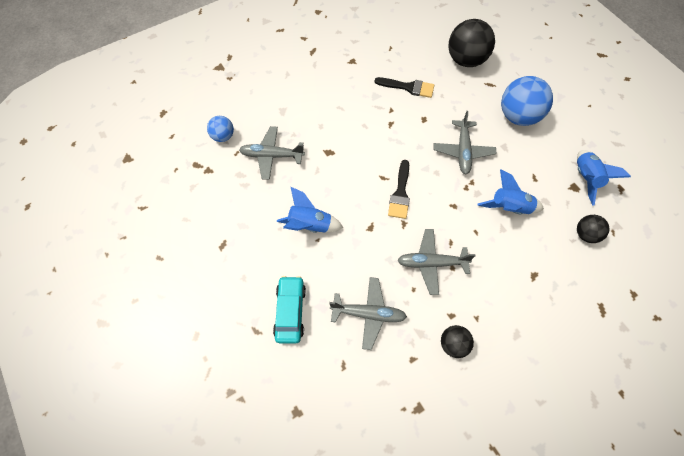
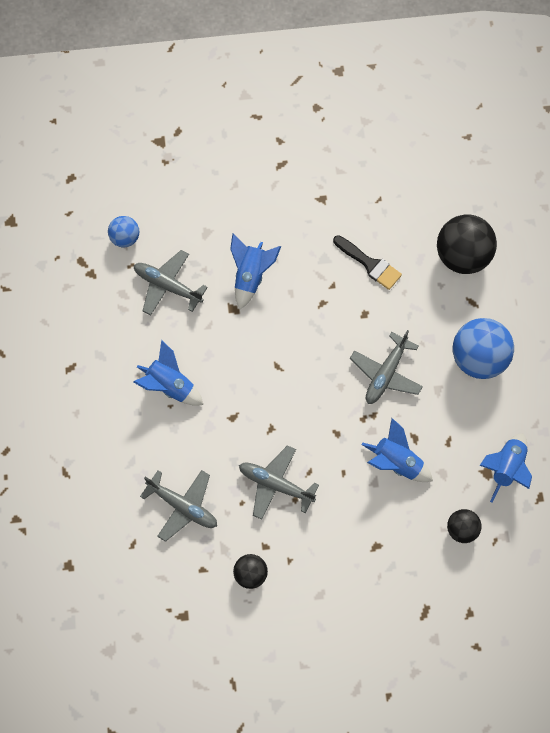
camera: 25 degrees right, 5 degrees up
(290, 311) = (107, 469): turquoise car -> none
(330, 126) = (251, 276): none -> blue rocket
(400, 193) = (286, 393): black brush -> none

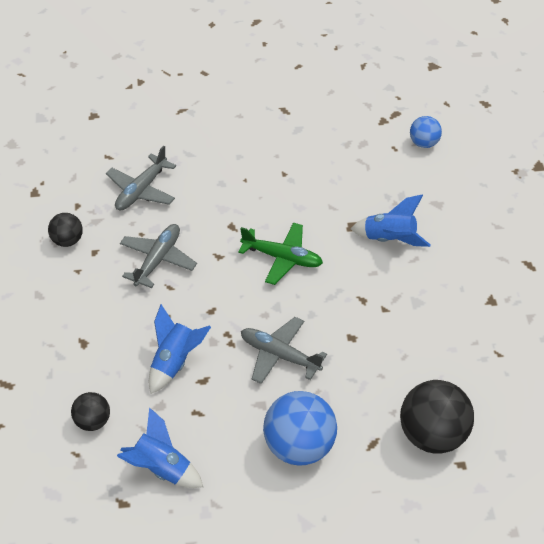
camera: 90 degrees right, 20 degrees down
(167, 286) = (374, 175): grey plane -> none
(170, 386) = (265, 179): blue rocket -> none
(273, 371) = (282, 258): none -> green plane
(370, 264) = (413, 343): black brush -> none

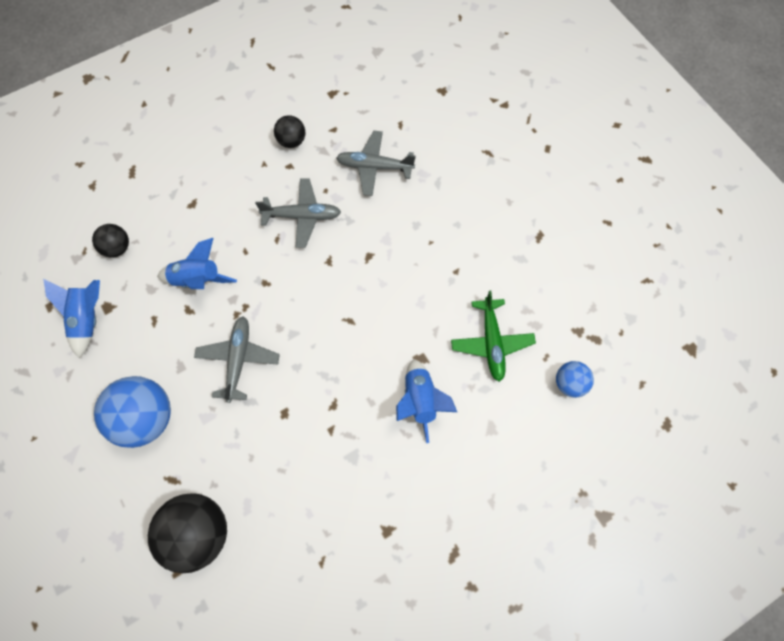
camera: 65 degrees right, 20 degrees up
(282, 258) = (351, 314): green plane -> green plane (491, 342)

